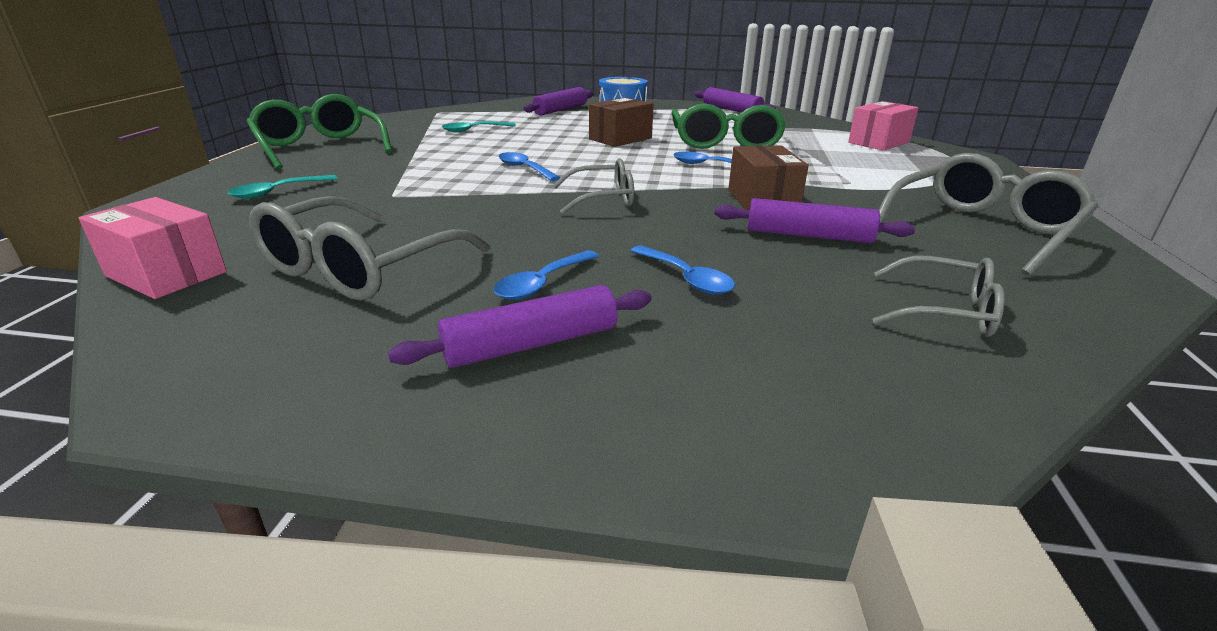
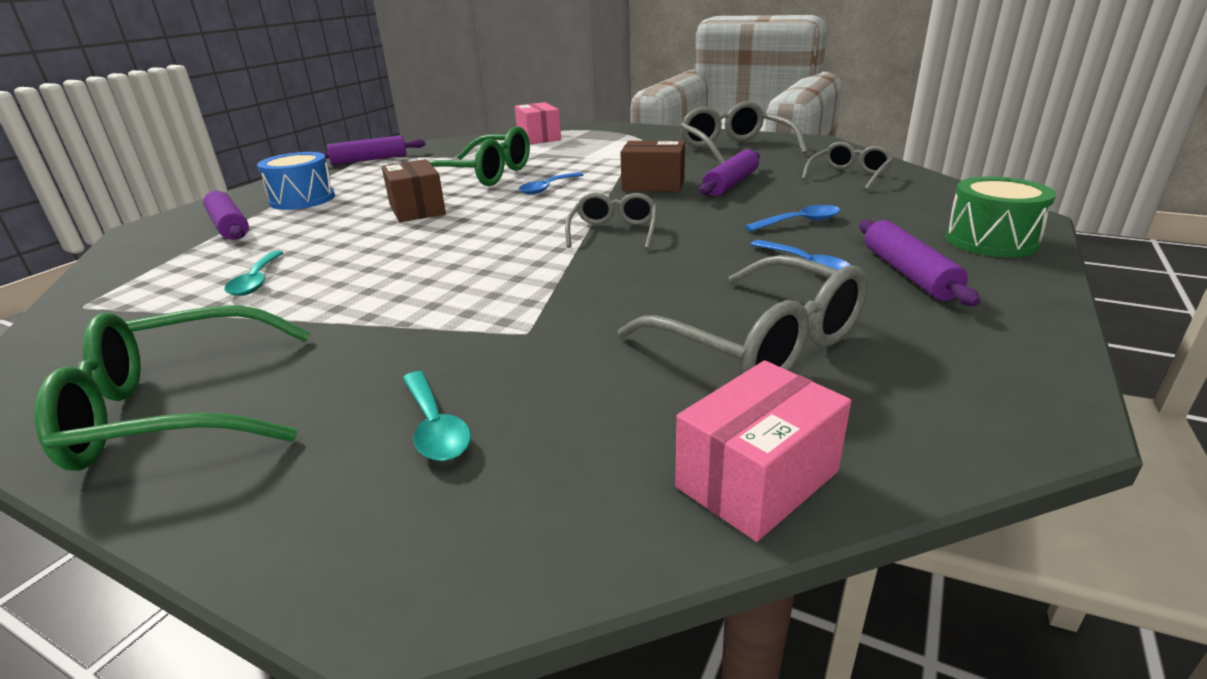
camera: 70 degrees left, 0 degrees up
(524, 169) = (484, 258): blue spoon -> none
(692, 426) = (991, 241): none -> green drum

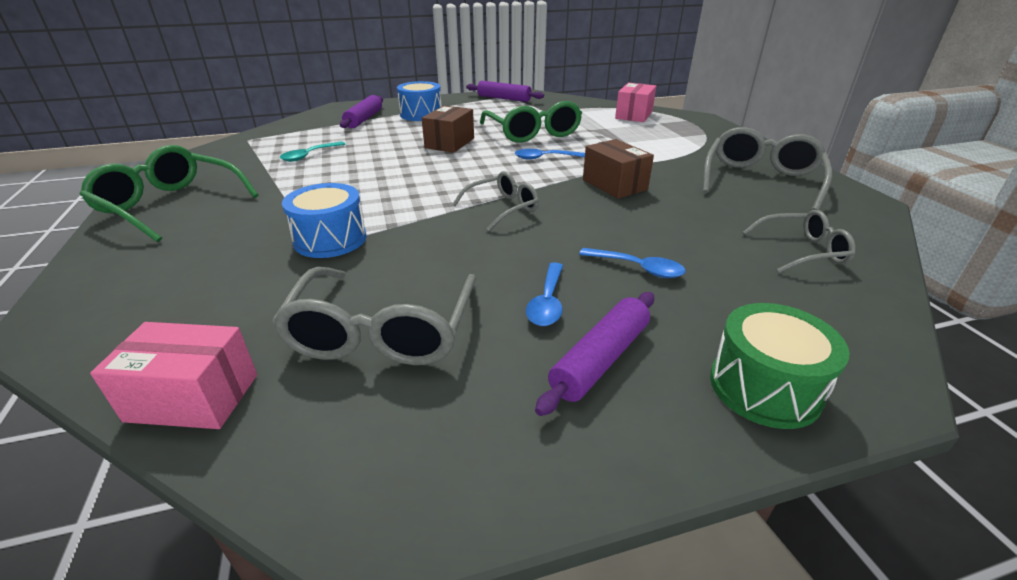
camera: 45 degrees right, 5 degrees up
(435, 427) = (192, 269): turquoise spoon -> none
(522, 322) = (330, 239): none -> blue drum
(731, 183) = (673, 210): purple rolling pin -> none

